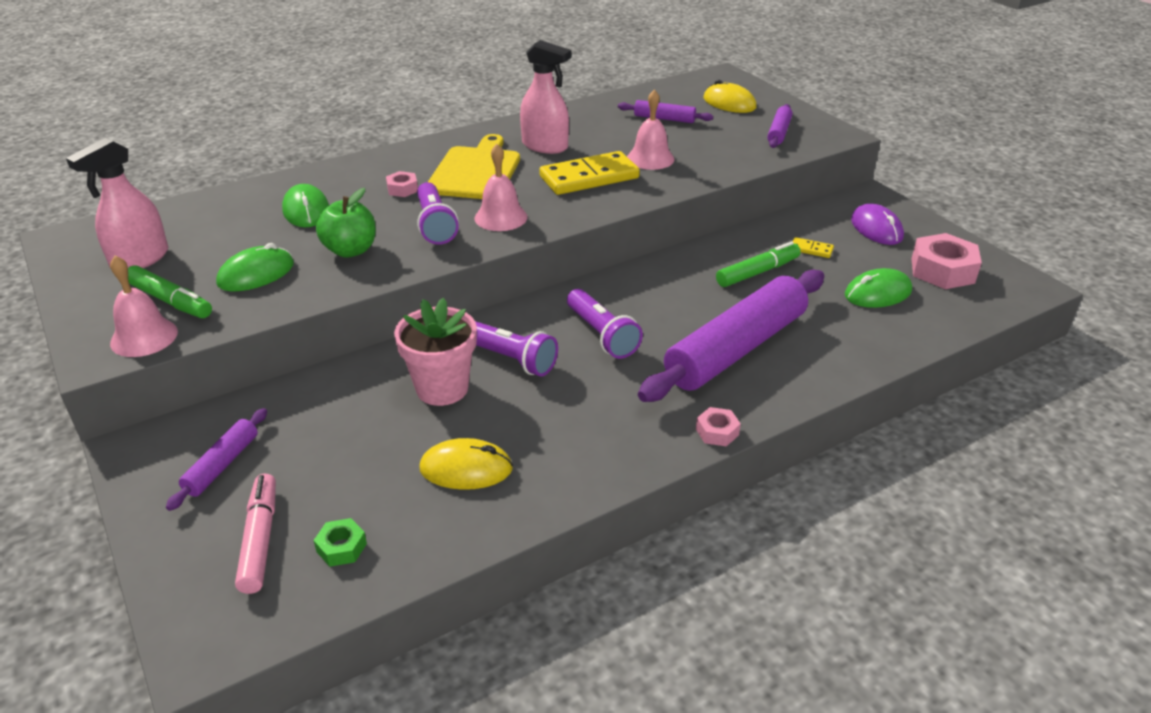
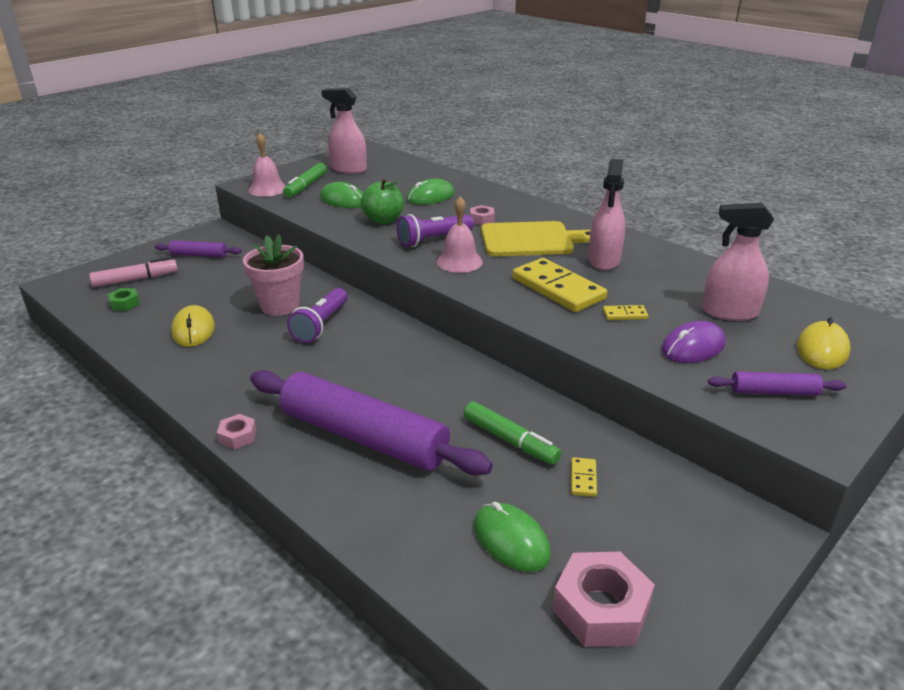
camera: 75 degrees right, 5 degrees down
(601, 335) = (364, 361): purple flashlight -> none
(650, 158) = (624, 314): pink bell -> yellow domino
(664, 119) = (729, 312): purple rolling pin -> pink spray bottle
(876, 228) = (676, 537): purple mouse -> purple mouse (693, 347)

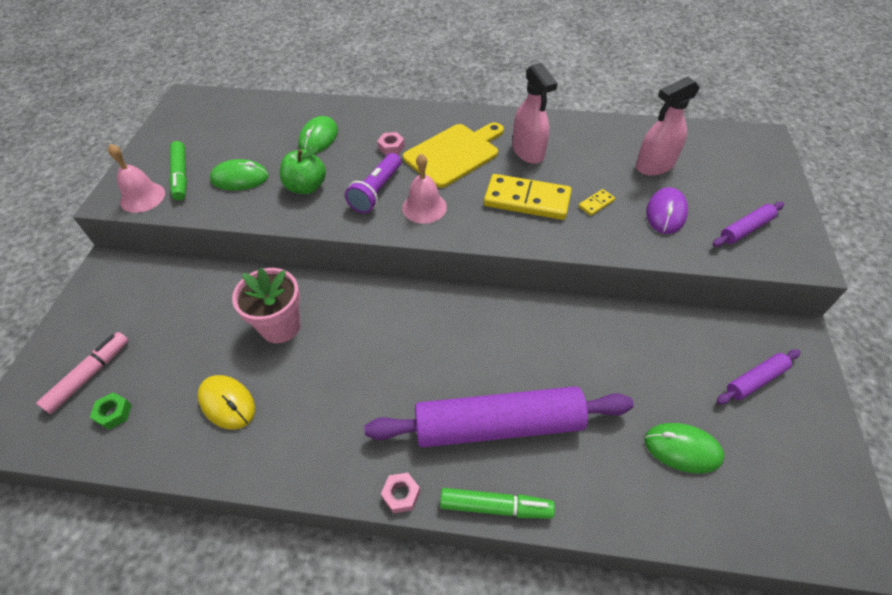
camera: 35 degrees left, 20 degrees up
(199, 255) = (127, 307): purple rolling pin -> purple rolling pin (755, 380)
(320, 325) = (341, 328): purple flashlight -> none
(348, 169) = (200, 134): pink spray bottle -> none
(510, 440) = (598, 359): green marker -> green marker (495, 507)
(583, 479) = (671, 363): yellow domino -> none
(601, 608) = (778, 465): pink nut -> none
(822, 349) = (734, 173): yellow mouse -> none

